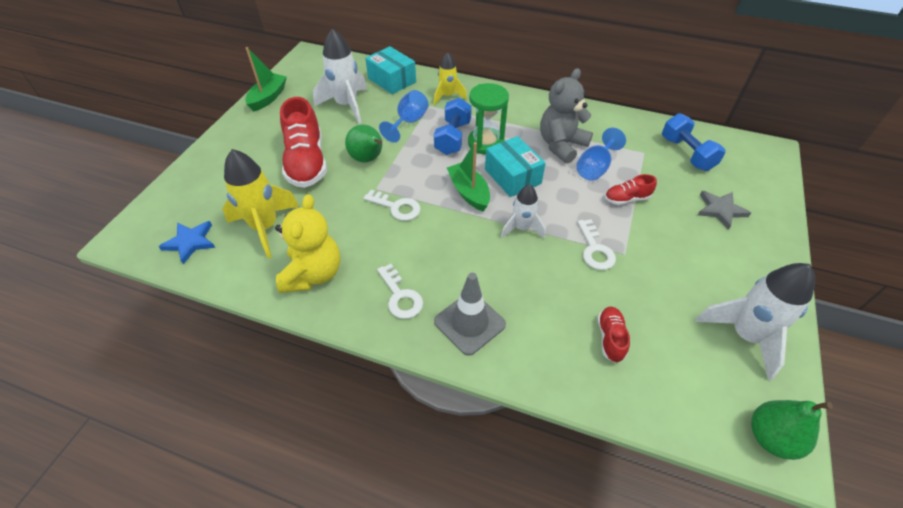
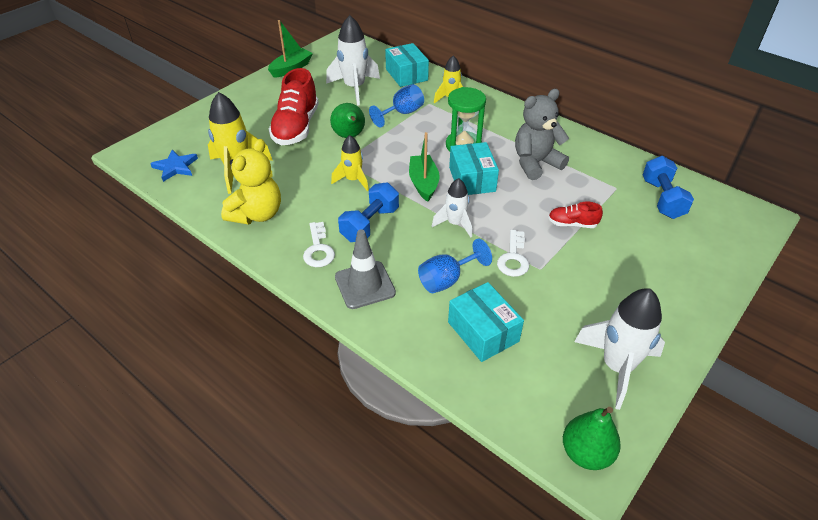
camera: 20 degrees right, 5 degrees down
(397, 207) = (353, 180): white key -> yellow rocket
(453, 137) = (435, 135): blue dumbbell -> blue dumbbell (370, 224)
(595, 168) = (557, 190): blue goblet -> blue goblet (447, 280)
(610, 338) = (483, 331): red shoe -> turquoise box
(720, 210) = (664, 256): grey star -> none

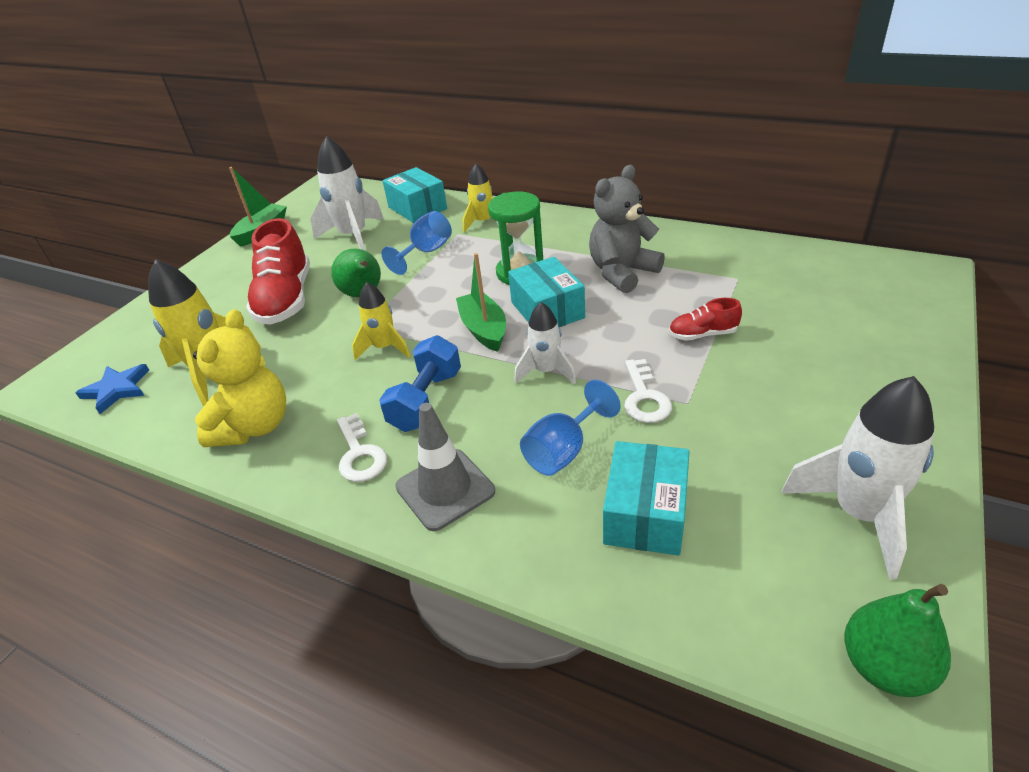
camera: 10 degrees left, 5 degrees down
(483, 331) = (645, 513): turquoise box -> turquoise box turned 60 degrees clockwise
(662, 199) = (800, 278): blue dumbbell -> none

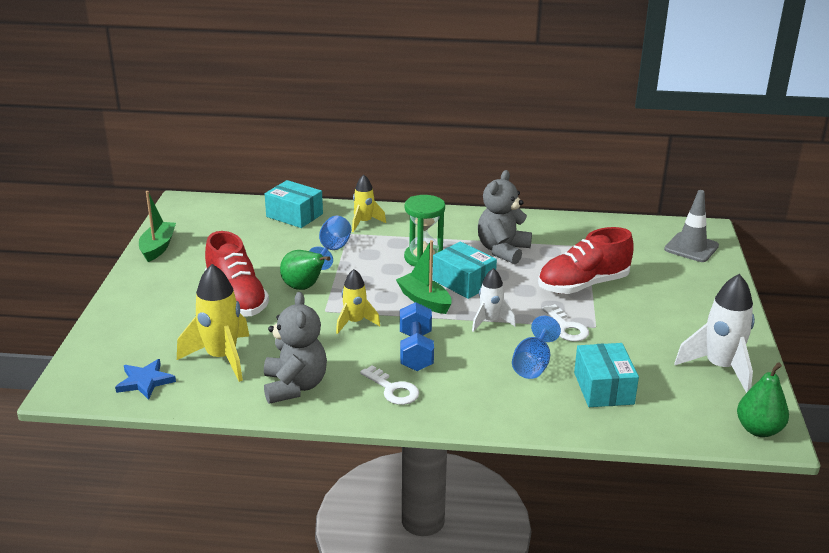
camera: 25 degrees left, 10 degrees down
(254, 426) = (294, 386): yellow teddy bear -> grey teddy bear
(354, 237) = (254, 244): white rocket -> none
(445, 489) = (469, 398): grey traffic cone -> grey traffic cone (691, 248)
(702, 334) = (583, 285): red shoe -> red shoe, size x2.06

